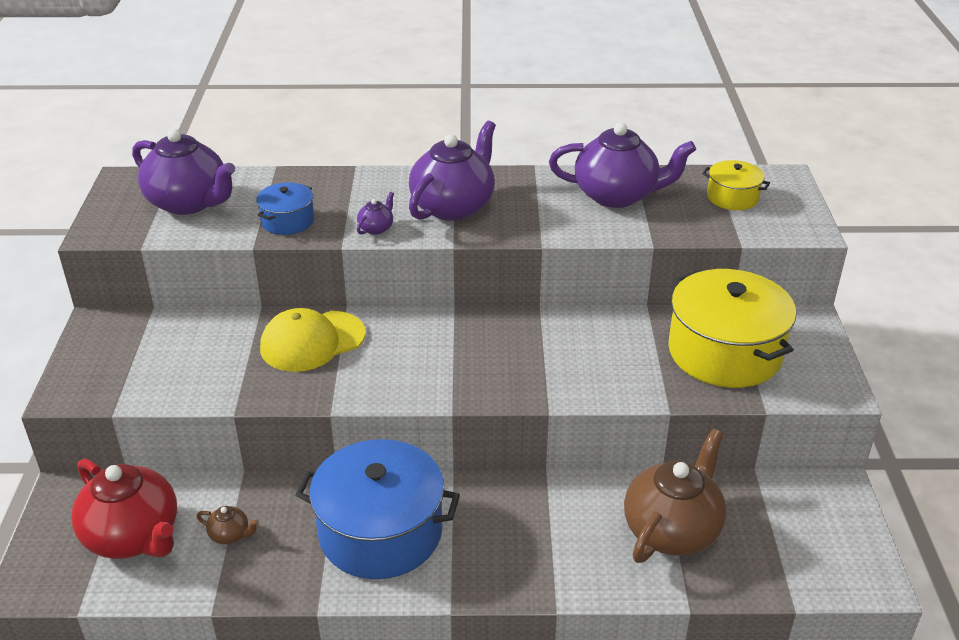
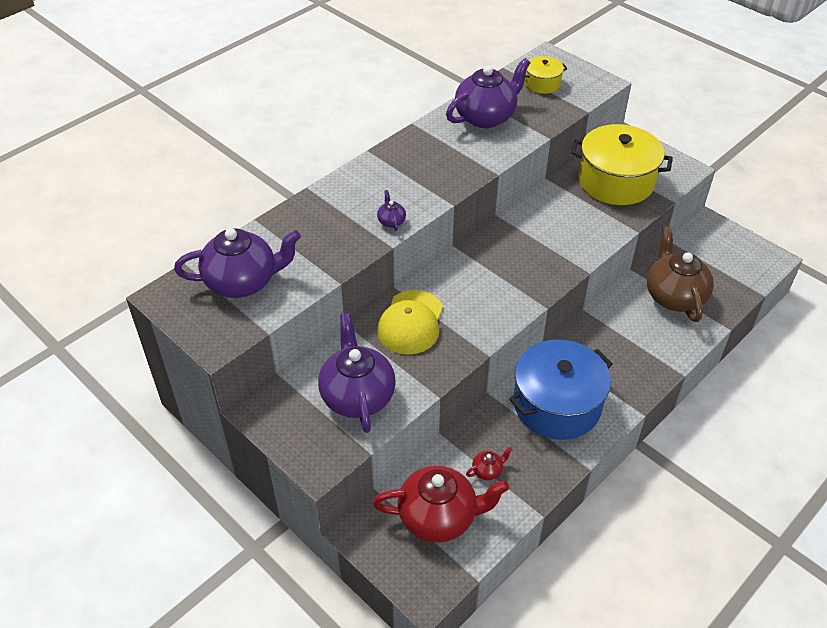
camera: 45 degrees left, 10 degrees up
(230, 535) = (487, 470): brown teapot -> red teapot
(287, 221) = (330, 251): blue pot -> none
(453, 206) = (411, 179): purple teapot -> purple teapot (357, 396)

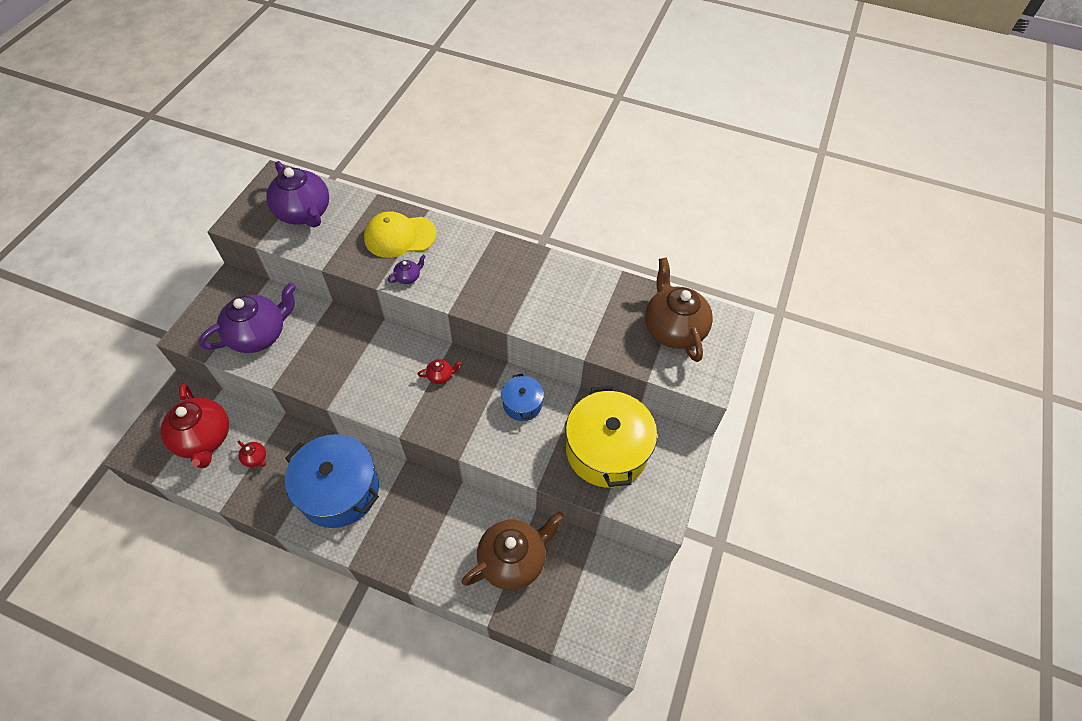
camera: 65 degrees right, 10 degrees up
(411, 322) = (347, 343): yellow cap -> yellow cap (399, 236)
(486, 117) = (590, 299): purple teapot -> none
(489, 262) = (440, 376): none -> red teapot
(542, 83) = (673, 329): yellow pot -> brown teapot
(547, 217) = (522, 404): none -> blue pot

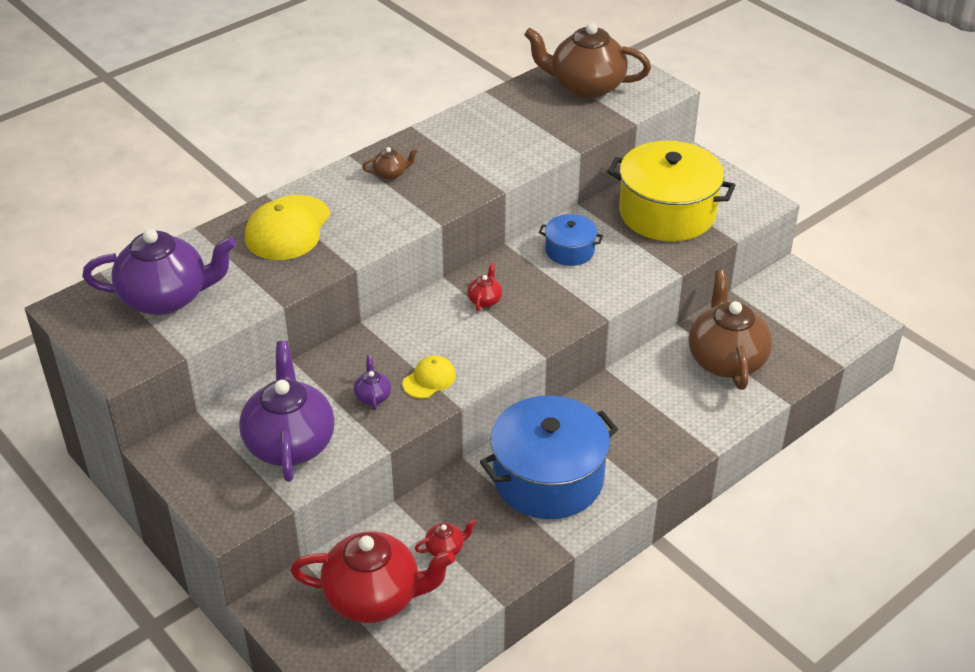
camera: 60 degrees left, 15 degrees down
(346, 379) = (429, 379): none -> yellow cap
(408, 277) = (360, 239): purple teapot -> purple teapot (373, 396)
(488, 261) = (390, 174): none -> brown teapot

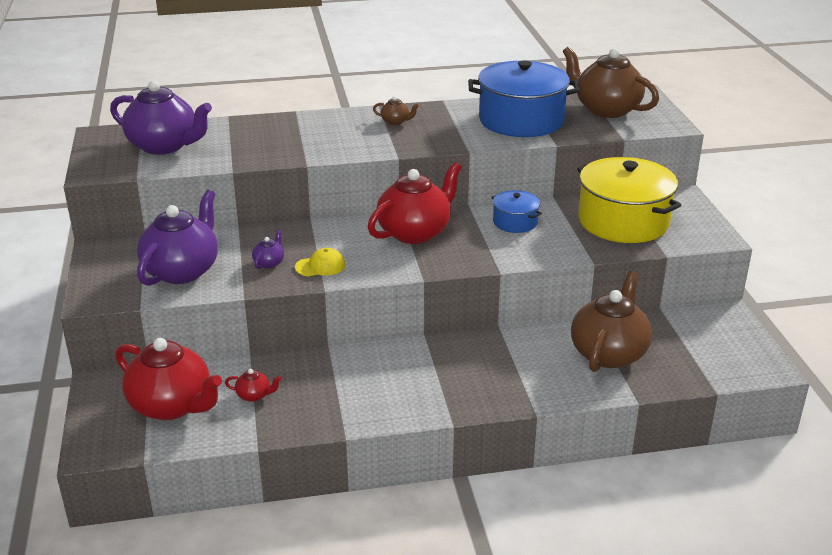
camera: 30 degrees right, 10 degrees down
(288, 228) = (288, 132): yellow cap -> none
(485, 300) = (415, 232): red teapot -> red teapot, size x2.42
(548, 478) = (378, 380): blue pot -> blue pot (521, 120)

